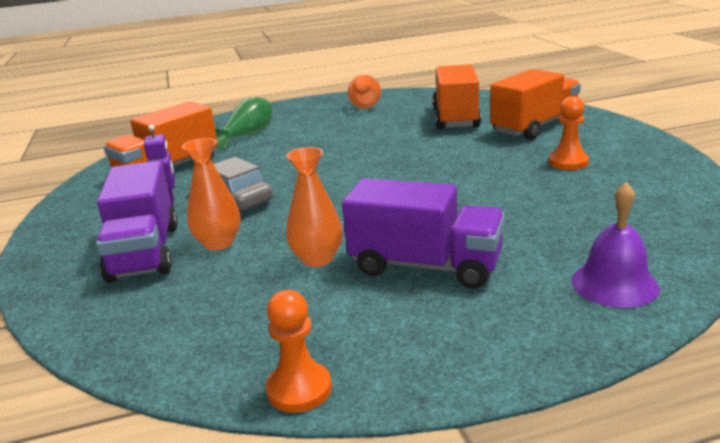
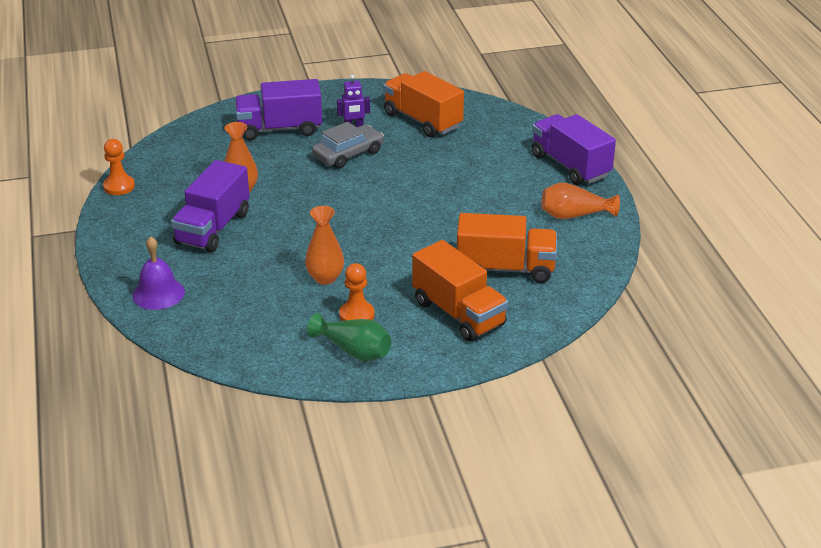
camera: 90 degrees right, 10 degrees up
(218, 243) = (280, 154): orange vase -> orange vase (325, 278)
(248, 135) = (494, 151): green vase -> green vase (354, 351)
(282, 110) = (570, 166): none -> purple truck

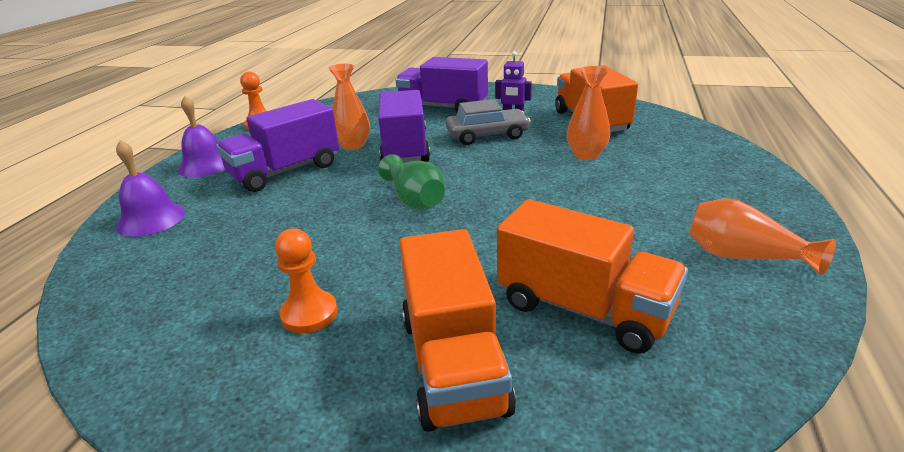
camera: 30 degrees right, 5 degrees down
(130, 240) = (206, 165): none -> purple bell
(325, 278) = (329, 250): orange vase -> orange vase (586, 155)
(354, 351) = (241, 373): green vase -> green vase (414, 200)
(570, 166) = (760, 193): purple truck -> purple truck (405, 149)

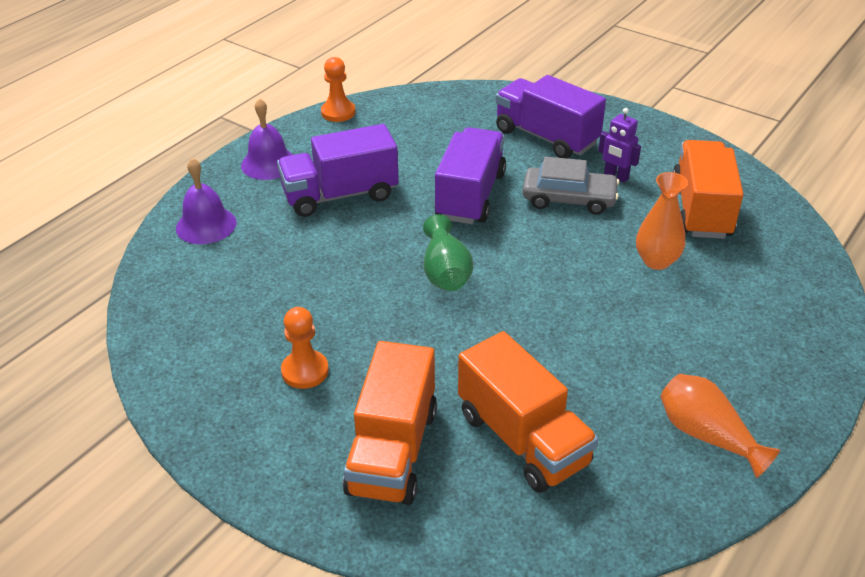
camera: 20 degrees right, 10 degrees up
(353, 145) = (420, 174): orange vase -> none

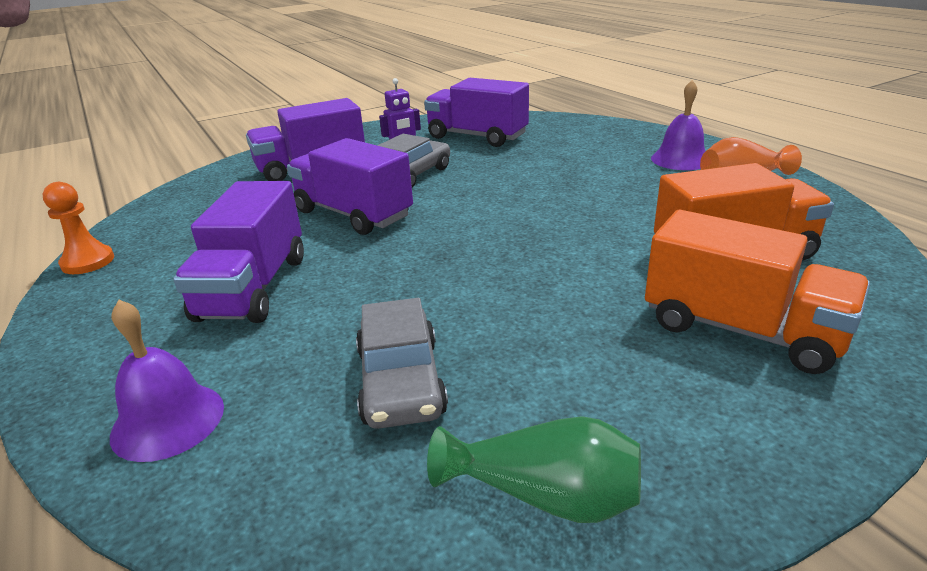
camera: 65 degrees left, 10 degrees down
(268, 163) = (106, 332): purple bell -> purple bell (680, 159)
(268, 296) = (401, 381): none -> grey car
(305, 371) = (576, 373): orange pawn -> none
(445, 272) = (461, 247): green vase -> green vase (545, 496)
(656, 261) = (525, 160): orange vase -> none
(701, 209) = (477, 136): orange truck -> purple truck

